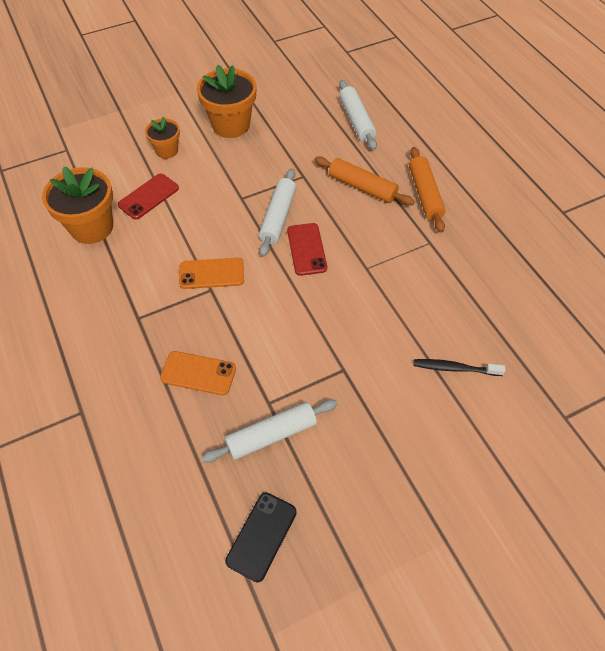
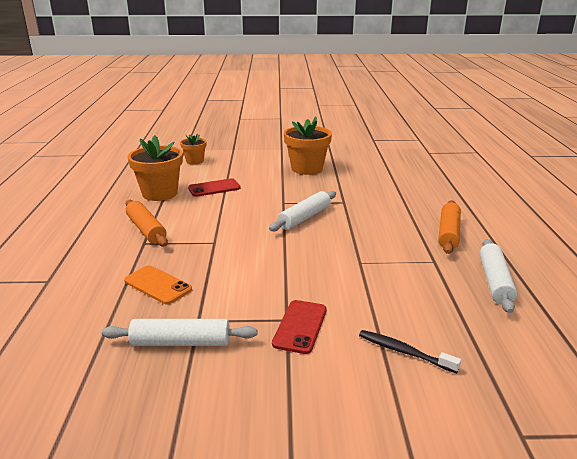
camera: 25 degrees right, 30 degrees down
(167, 150) = (248, 171): orange flower pot -> orange flower pot (195, 161)
(211, 273) = (223, 234): orange phone -> none
(261, 536) = (102, 414): black phone -> none
(306, 249) = (314, 239): red phone -> red phone (300, 326)
(356, 121) = (412, 184): white rolling pin -> white rolling pin (494, 281)
(362, 187) = (391, 217): orange rolling pin -> orange rolling pin (146, 230)

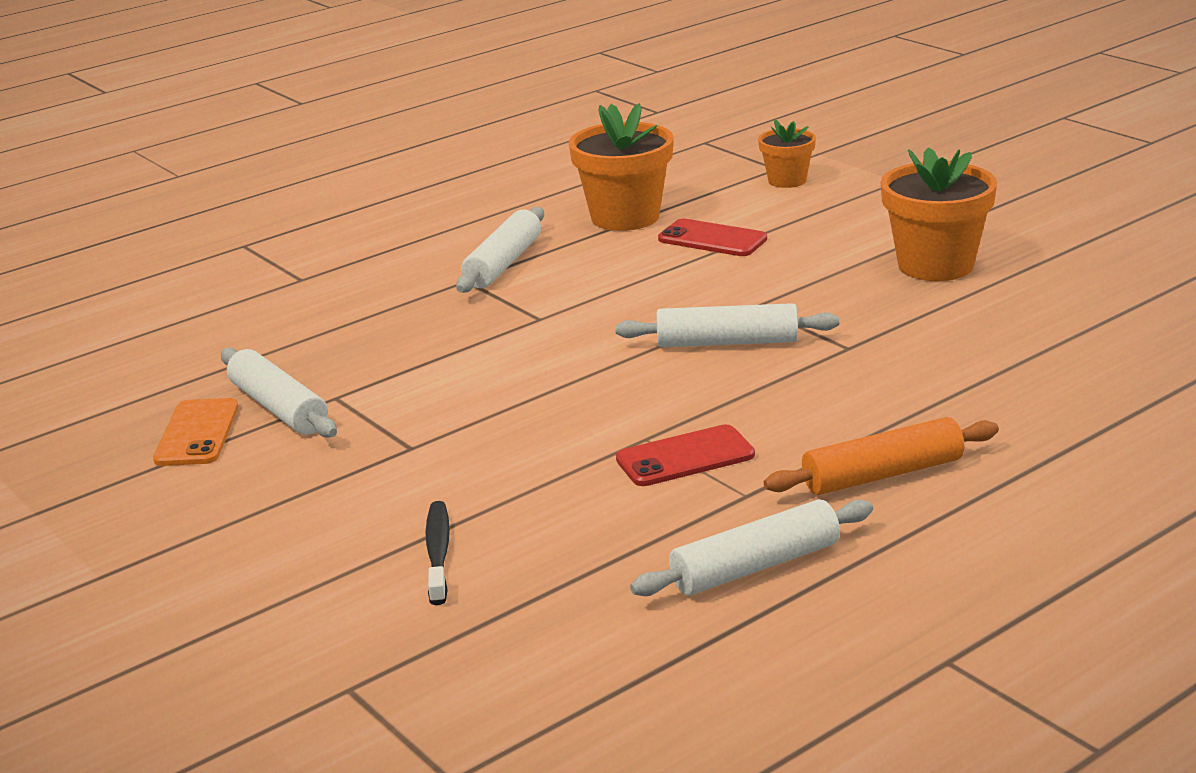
camera: 55 degrees right, 0 degrees up
(146, 230) = (503, 263): orange rolling pin -> white rolling pin
(157, 285) = (378, 338): orange phone -> orange phone (197, 433)
(300, 326) = (405, 462): red phone -> red phone (685, 457)

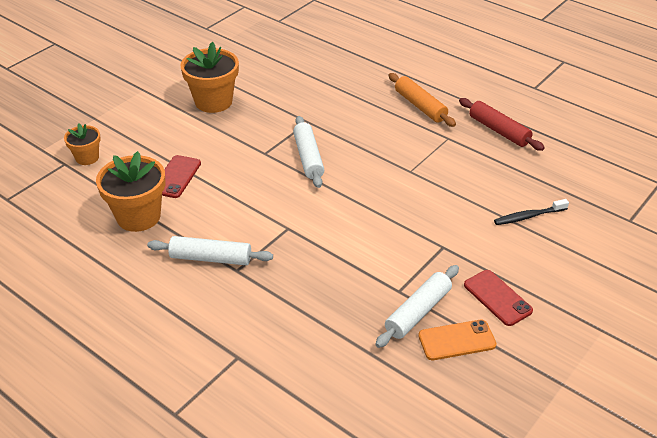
camera: 105 degrees left, 15 degrees up
(685, 457) = (423, 157): red phone -> red phone (497, 298)
(755, 566) = (499, 131): white rolling pin -> red rolling pin

